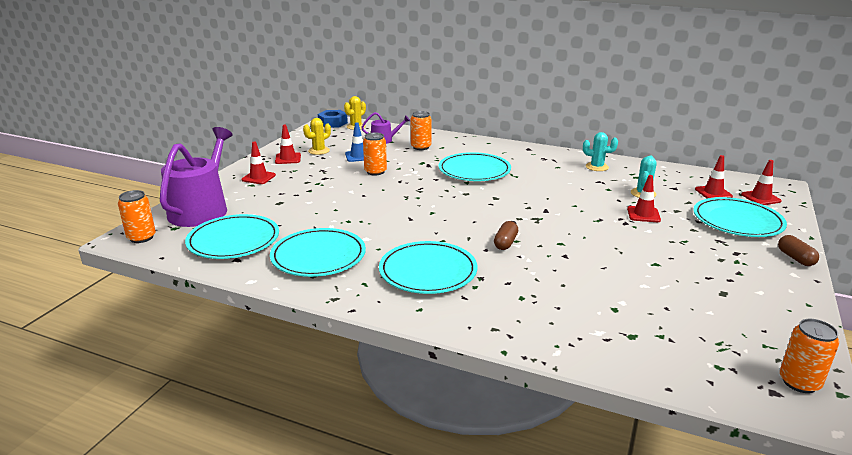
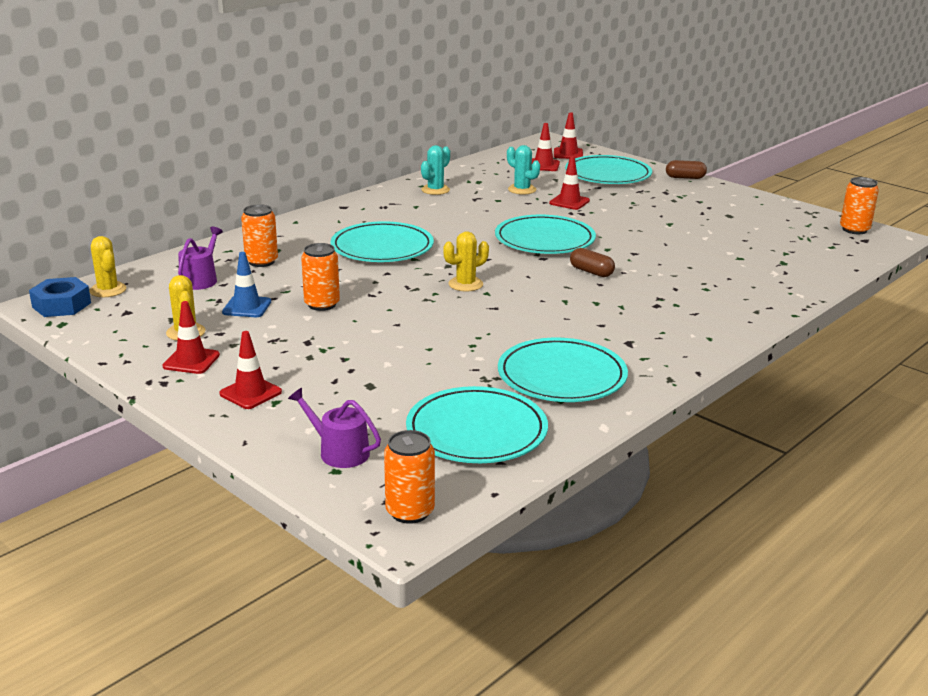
camera: 70 degrees left, 0 degrees up
(202, 209) = (339, 451): purple watering can -> purple watering can, size x0.48
(428, 271) = (633, 320): turquoise plate -> turquoise plate (544, 240)
(439, 204) = (465, 284): none -> yellow cactus

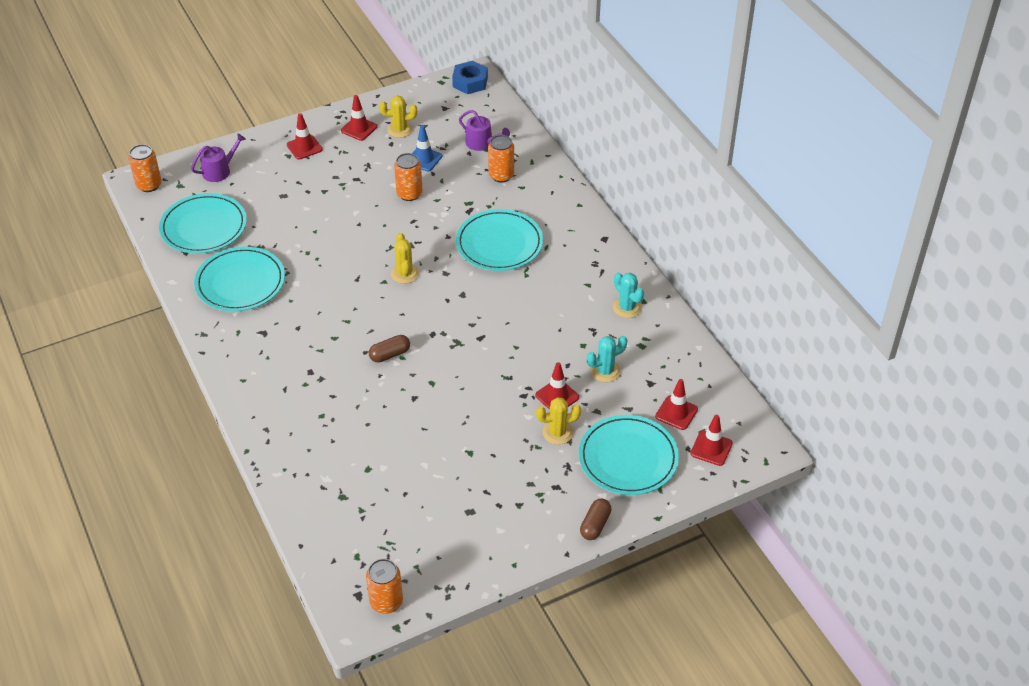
camera: 110 degrees right, 20 degrees up
(108, 290) = (485, 102): yellow cactus -> yellow cactus (557, 432)
(544, 240) = (470, 347): turquoise plate -> none

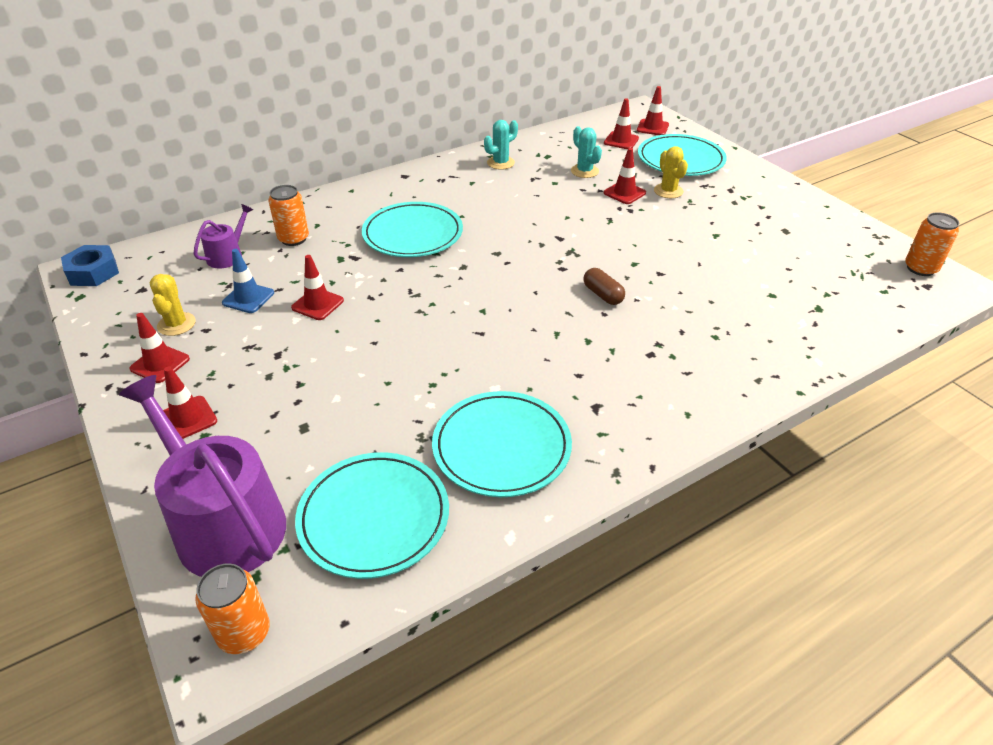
camera: 95 degrees left, 5 degrees down
(219, 171) = (223, 522): purple watering can -> purple watering can, size x2.08
(404, 274) = (467, 295): yellow cactus -> none
(409, 194) = (317, 304): orange can -> red traffic cone
(595, 525) = (759, 171): brown capsule -> none

